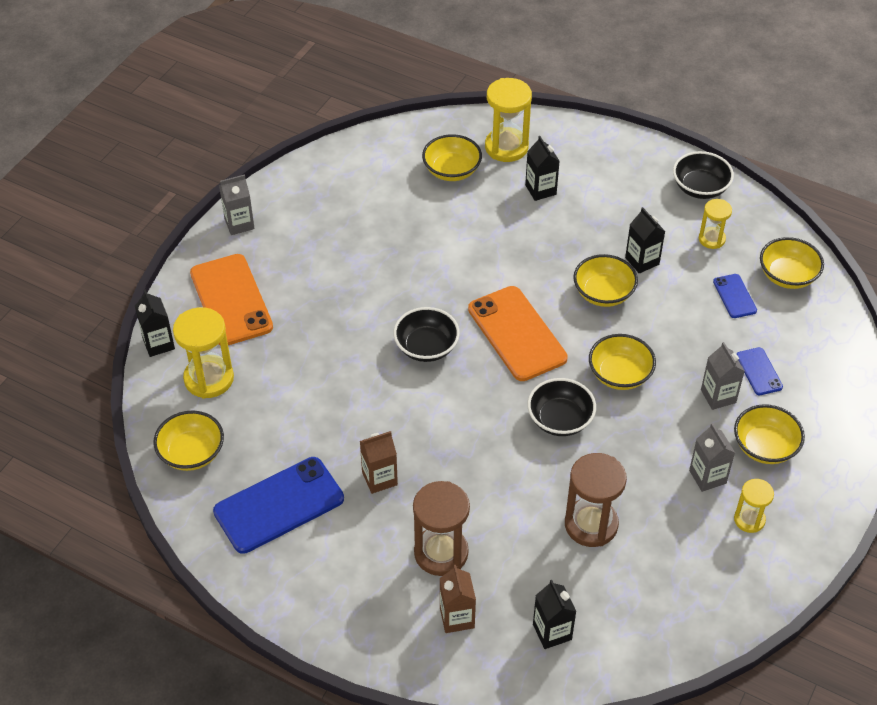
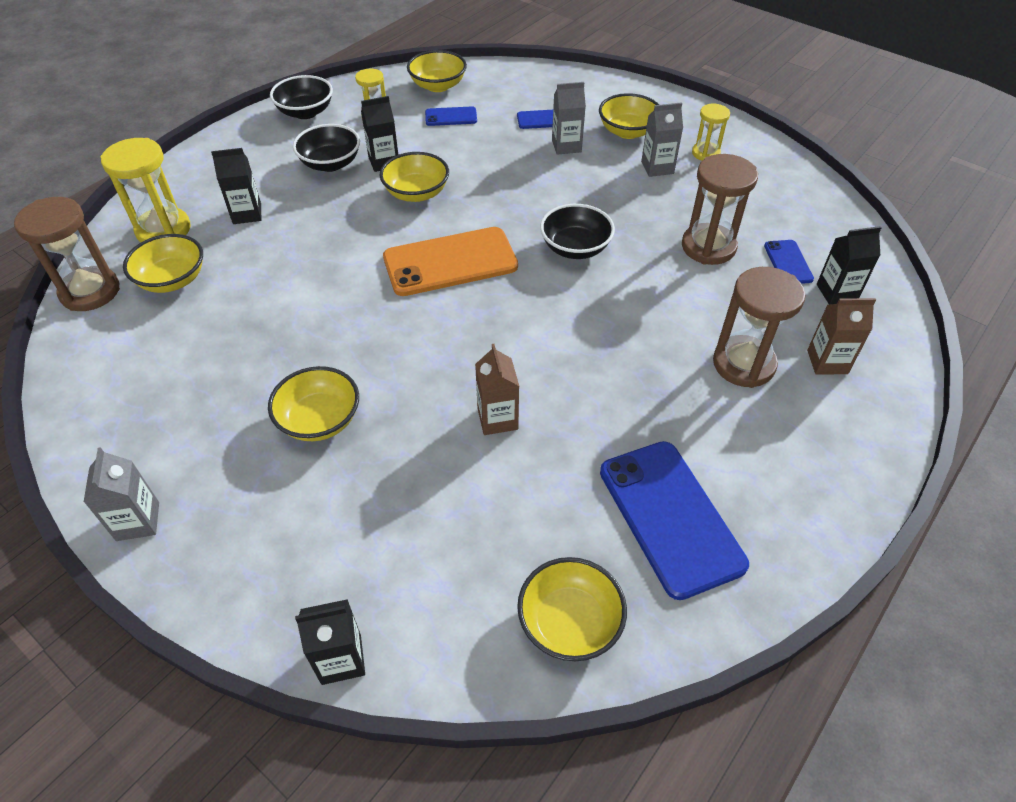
camera: 80 degrees left, 0 degrees up
(209, 379) = (433, 588): yellow hourglass -> none
(231, 300) = (289, 545): orange phone -> none
(379, 478) = (637, 406): brown carton -> brown carton (497, 419)
(426, 347) = (446, 339): black bowl -> black bowl (330, 163)
(428, 131) = (90, 292): none -> brown hourglass
(586, 592) = (788, 262): none -> blue phone
(620, 374) = (526, 199): yellow bowl -> yellow bowl (319, 420)

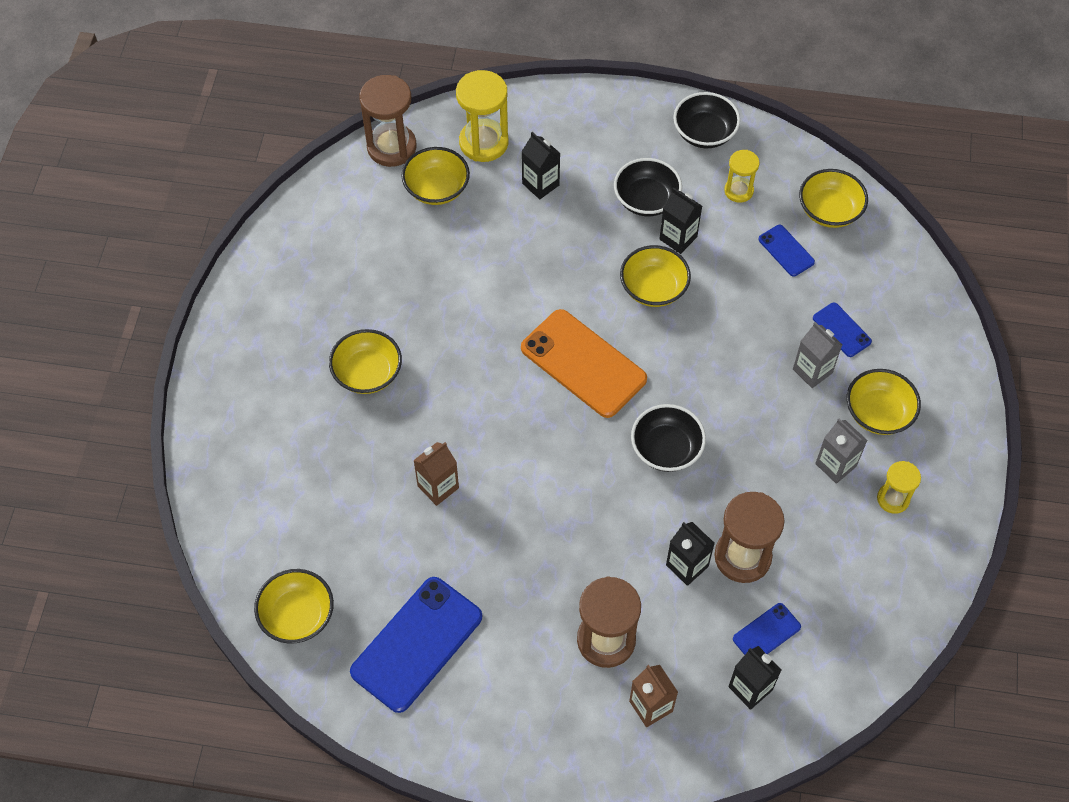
camera: 60 degrees right, 10 degrees up
(138, 521) = (230, 324): grey carton -> none
(341, 659) = (204, 498): black carton -> black carton (687, 566)

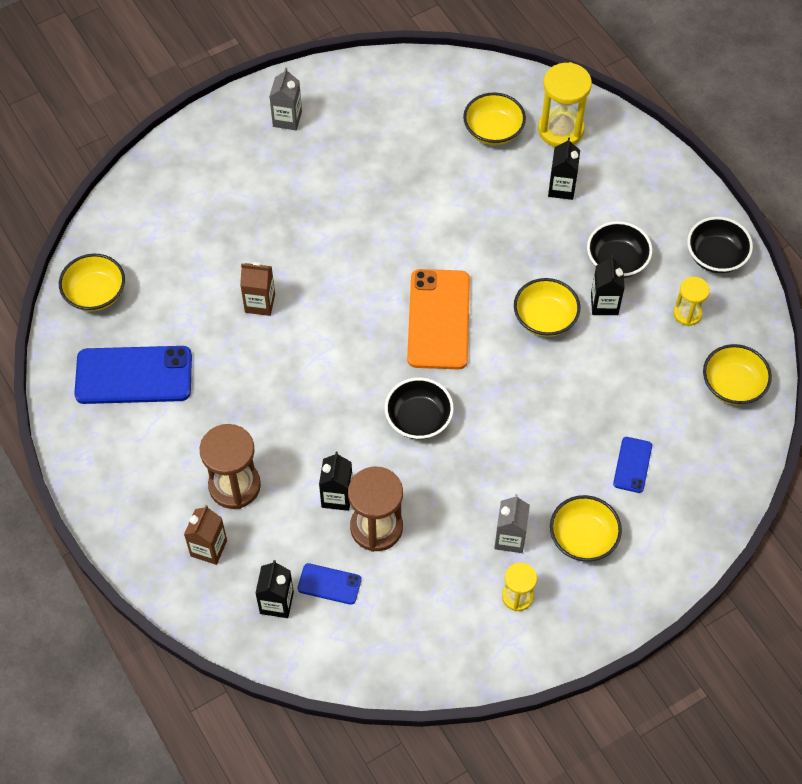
camera: 50 degrees right, 0 degrees up
(367, 373) = (307, 200): yellow bowl -> none
(391, 147) = (500, 81): brown hourglass -> none
(786, 251) = (665, 381): blue phone -> none
(812, 371) = (576, 469): grey carton -> grey carton (287, 119)

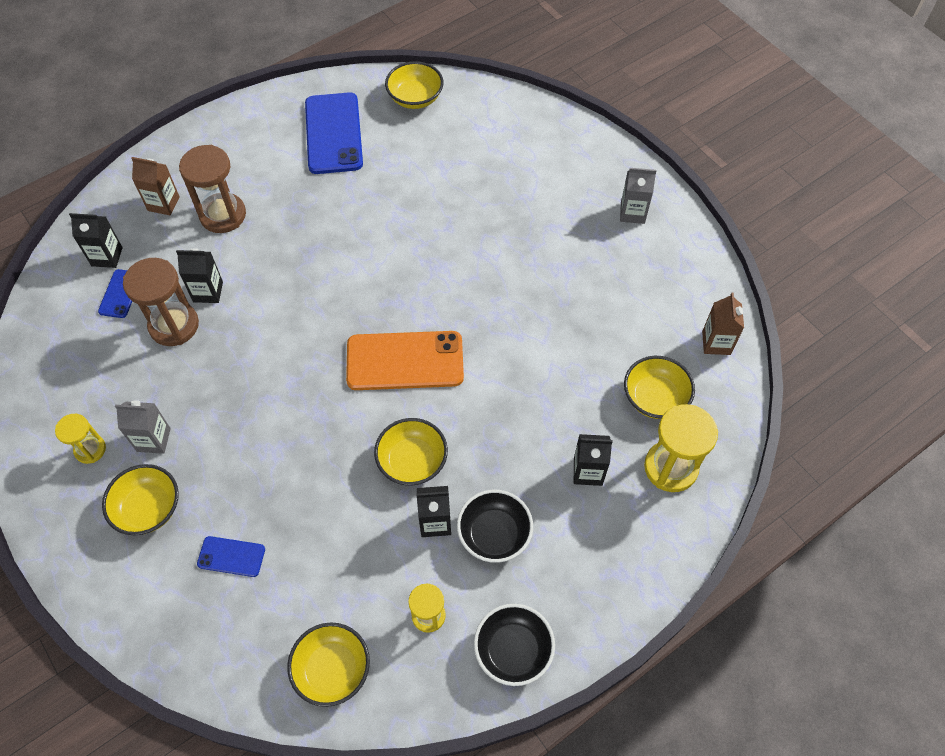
camera: 85 degrees right, 0 degrees up
(260, 303) = (414, 213): brown carton -> brown carton (716, 343)
(418, 419) = (289, 351): black bowl -> none

